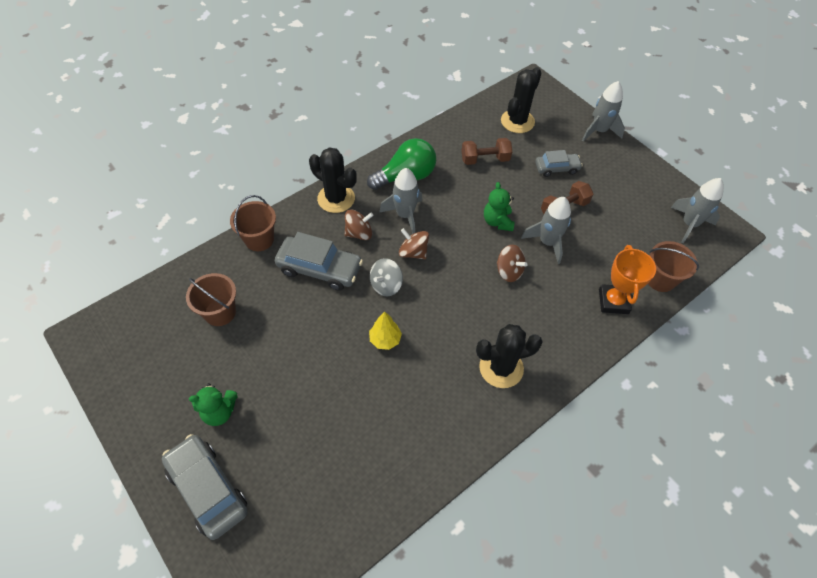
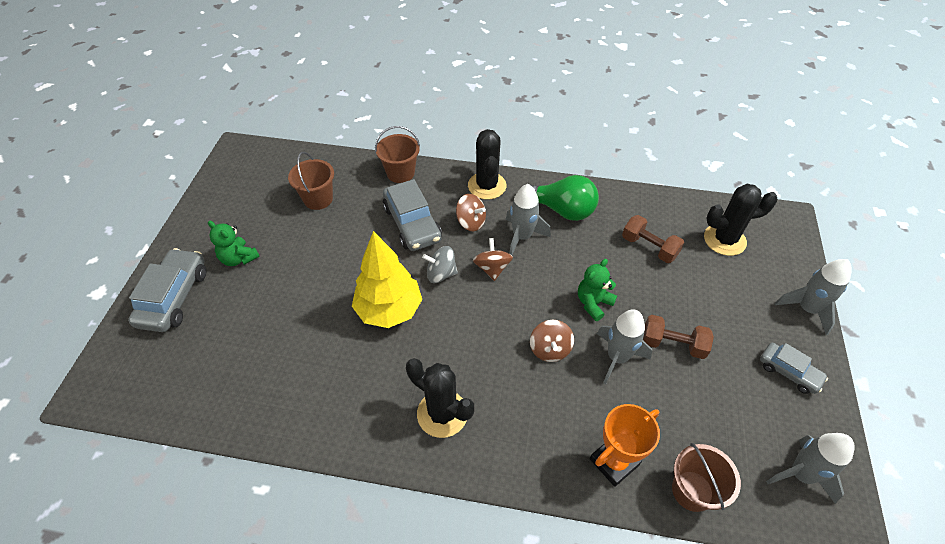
camera: 50 degrees right, 5 degrees down
(385, 339) = (389, 310): yellow tree -> yellow tree, size x2.00
(556, 168) = (712, 306): grey car -> grey car (789, 372)

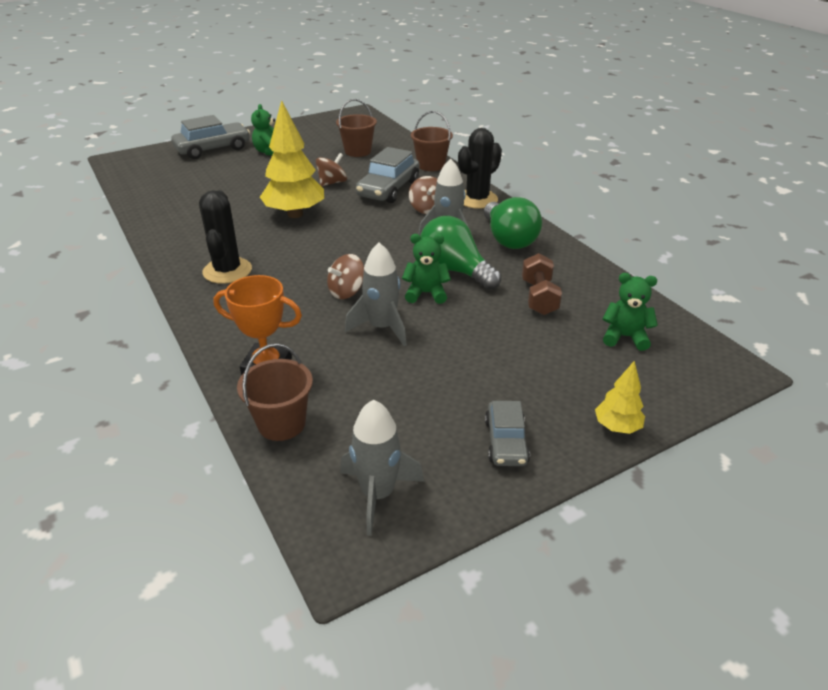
camera: 50 degrees right, 15 degrees down
(441, 274) = (357, 218): grey spinning top -> none
(492, 268) = (394, 235): brown spinning top -> brown spinning top (332, 183)
(577, 267) = (455, 270): none -> green light bulb
(672, 344) = (438, 352): brown dumbbell -> none
(724, 240) = (625, 337): black cactus -> green teddy bear
(807, 309) = (617, 427): grey rocket -> yellow tree

